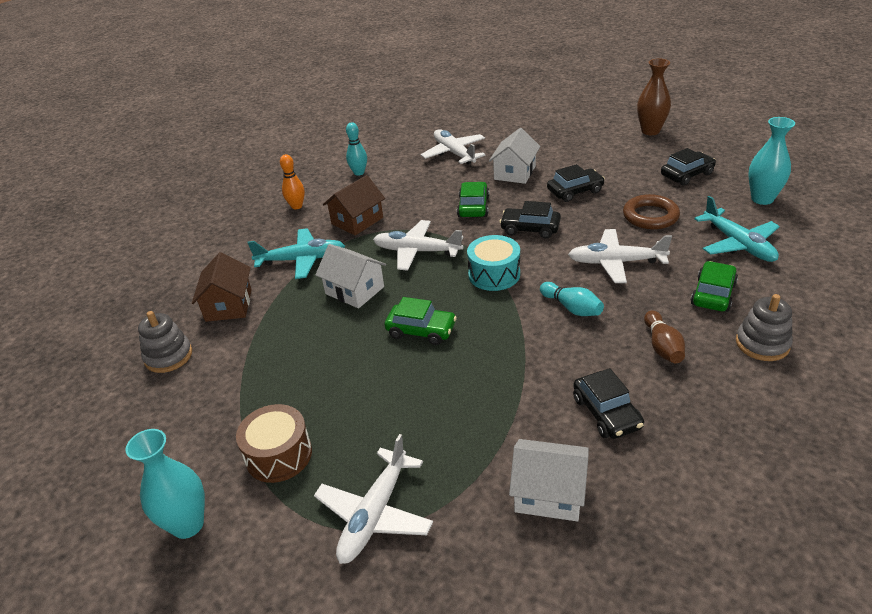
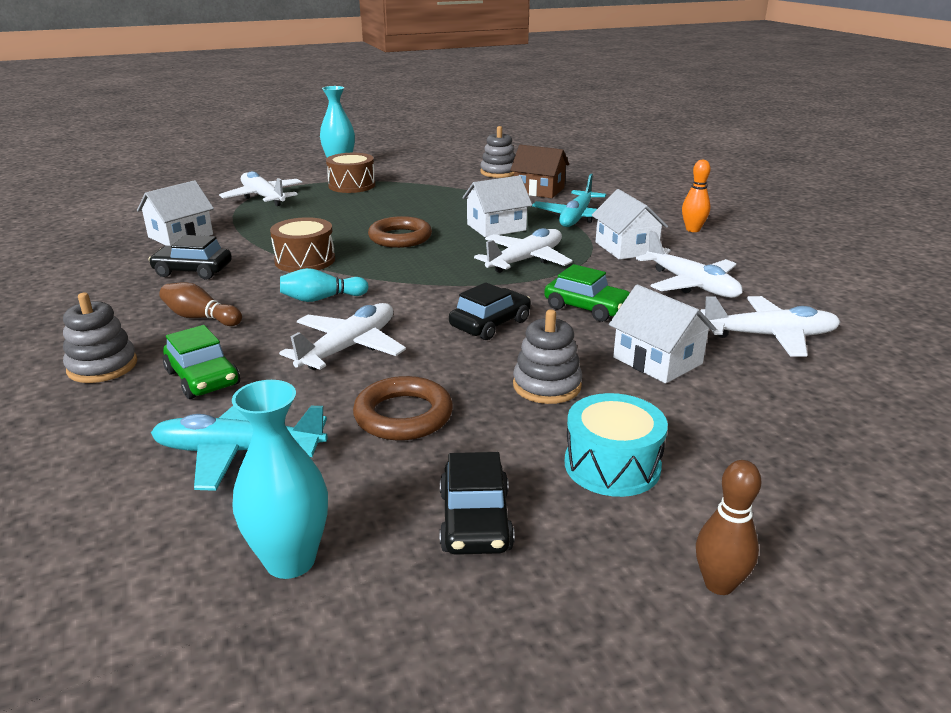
camera: 115 degrees right, 10 degrees down
(357, 221) = (626, 248): brown house -> white house
(359, 173) = (754, 268): turquoise bowling pin -> none
(404, 185) = (691, 284): none -> white plane
(421, 330) = (400, 237): green car -> brown ring
(494, 274) = (431, 282): turquoise drum -> turquoise drum (612, 465)
(519, 357) = (305, 260): none -> brown drum
(575, 191) = (547, 386): black car -> grey stacking toy
(650, 131) = (719, 584): brown vase -> brown bowling pin

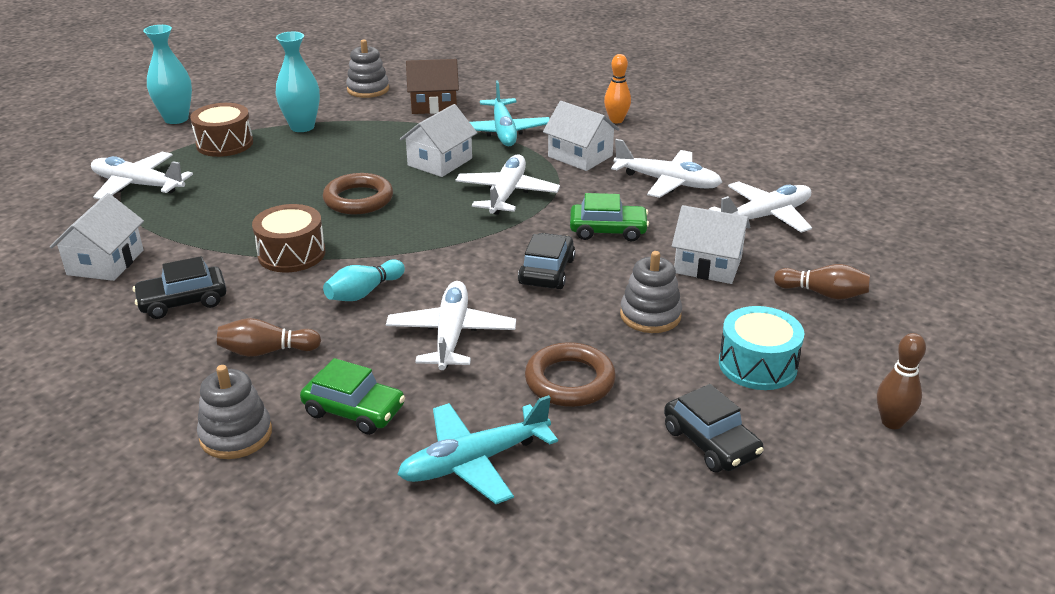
camera: 30 degrees left, 5 degrees up
(290, 560) = (619, 524): turquoise vase -> turquoise vase (302, 127)
(766, 422) = (823, 294): none -> brown bowling pin

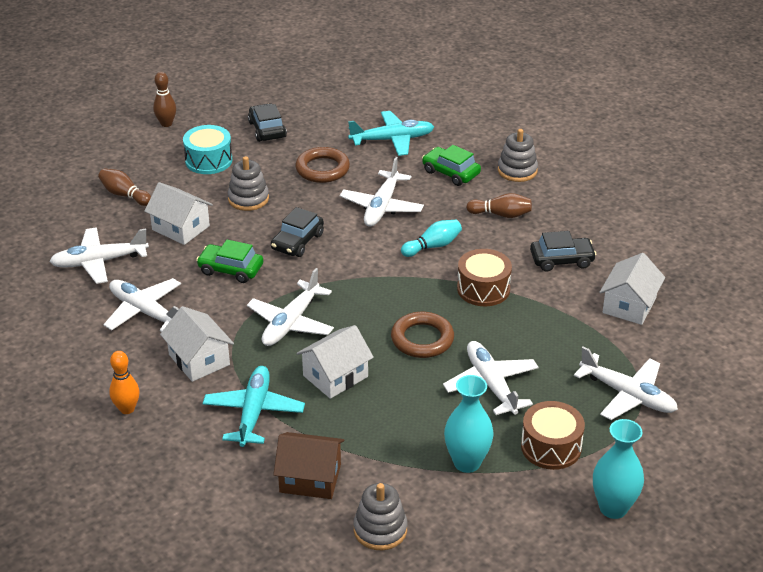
camera: 165 degrees left, 5 degrees up
(281, 175) = (491, 384): none -> white plane

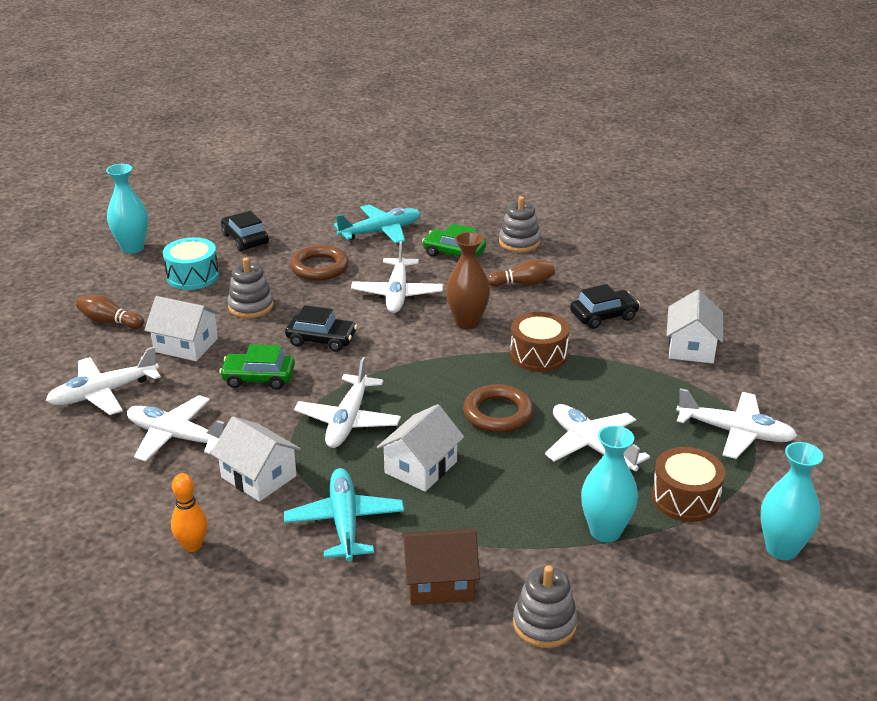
camera: 15 degrees left, 5 degrees down
(166, 124) = (132, 248): brown bowling pin -> turquoise vase
(297, 241) = (321, 339): black car -> black car turned 90 degrees counterclockwise
(433, 246) = (467, 322): turquoise bowling pin -> brown vase

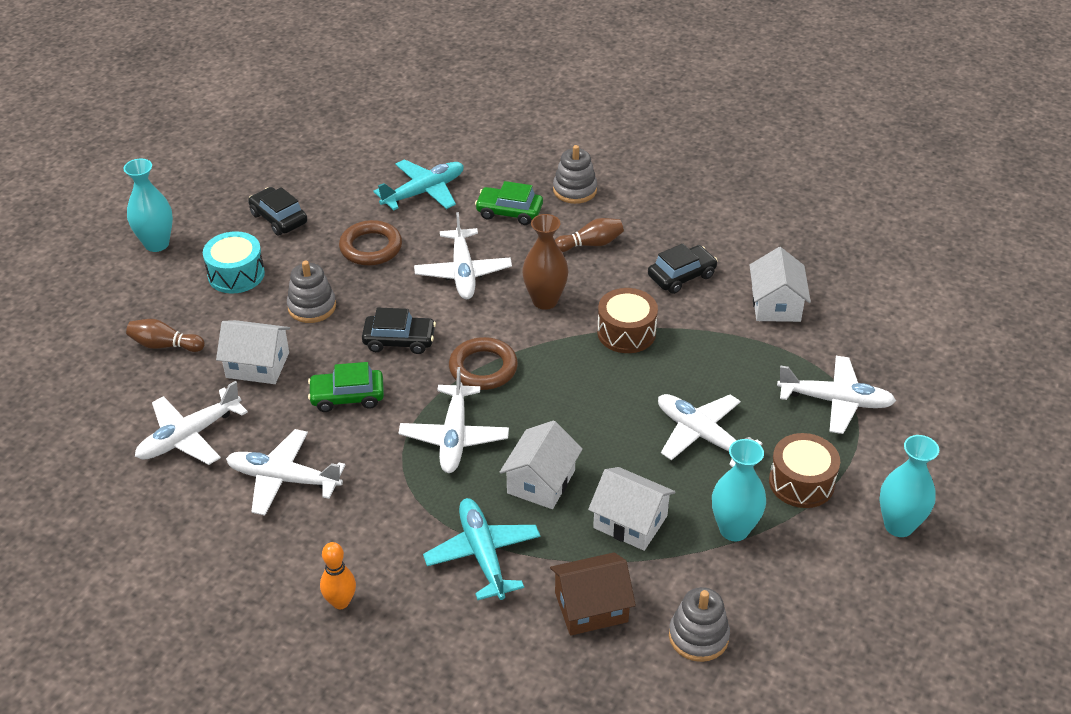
camera: 10 degrees left, 10 degrees up
(258, 476) = (382, 514): white house -> white house (630, 522)
(498, 414) = (602, 409): brown ring -> brown ring (483, 368)

